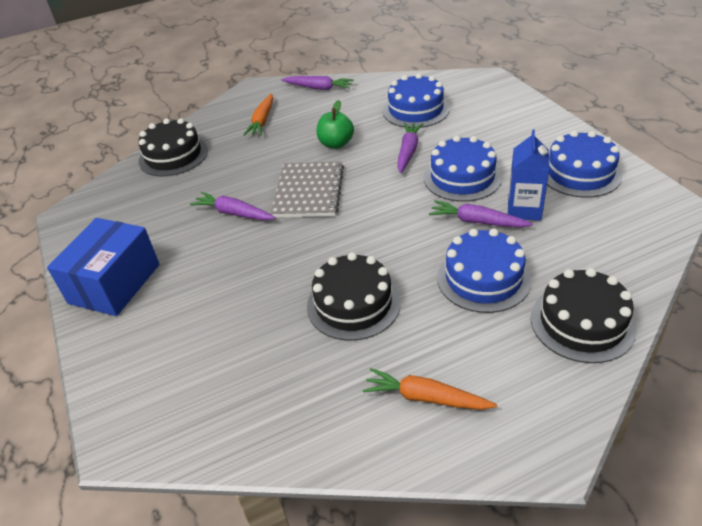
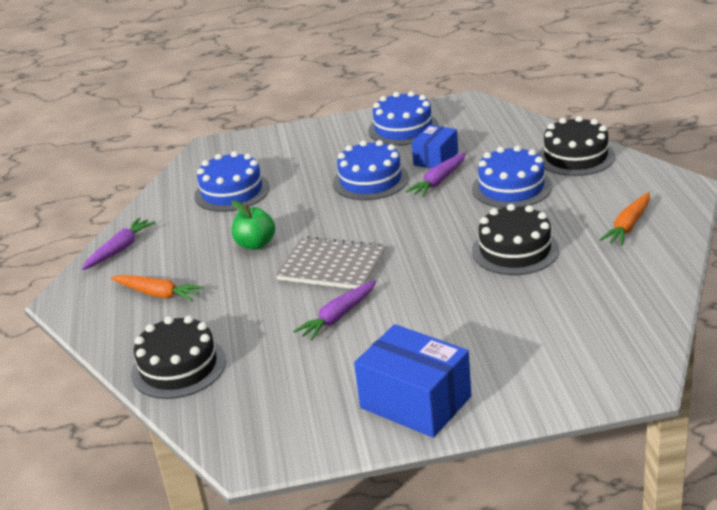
camera: 75 degrees left, 10 degrees down
(408, 152) = (306, 203): purple carrot -> none
(524, 209) = (436, 159): blue carton -> blue box

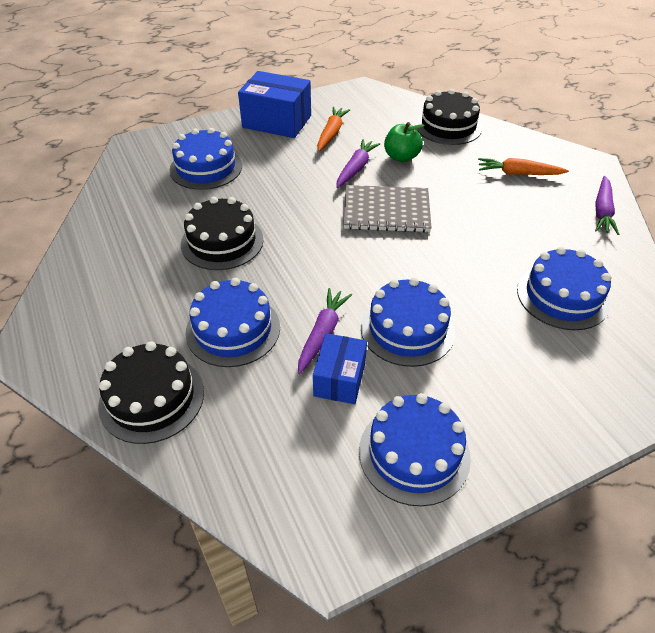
camera: 160 degrees right, 15 degrees up
(255, 244) = (475, 227): green apple -> green apple (401, 157)
(529, 335) = (206, 168): none -> blue cake
(628, 226) = (108, 280): orange carrot -> orange carrot (331, 133)

